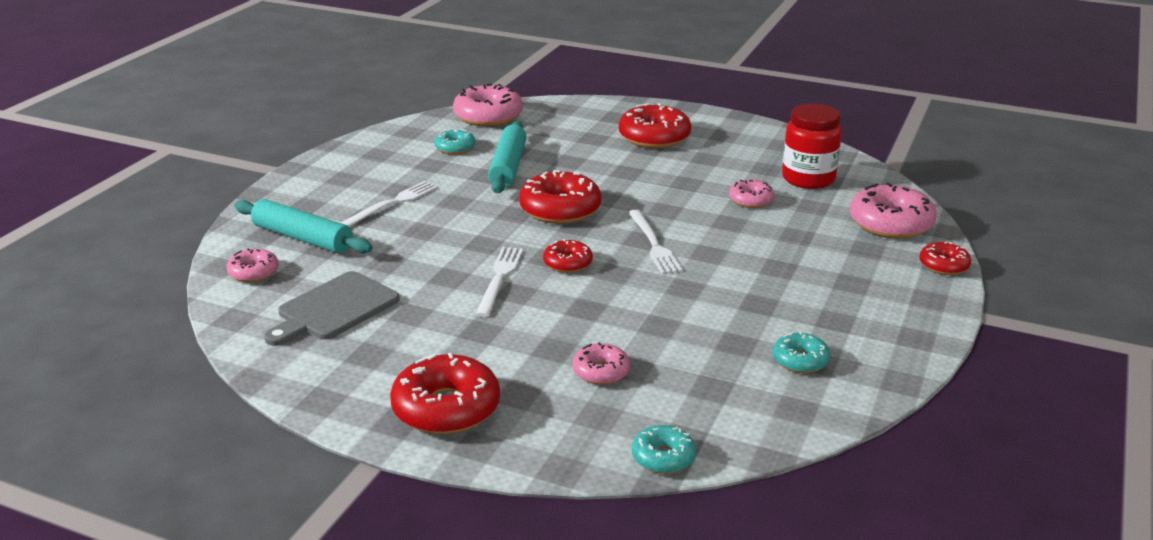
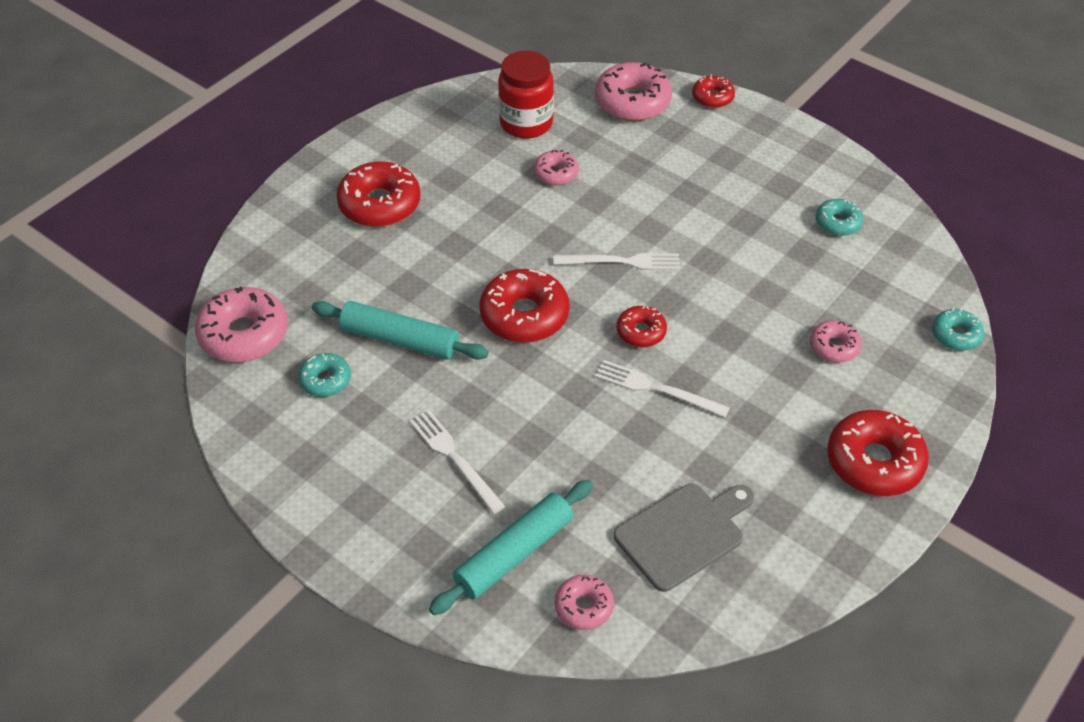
camera: 75 degrees left, 20 degrees up
(334, 309) = (683, 534): grey cutting board -> grey cutting board turned 90 degrees counterclockwise

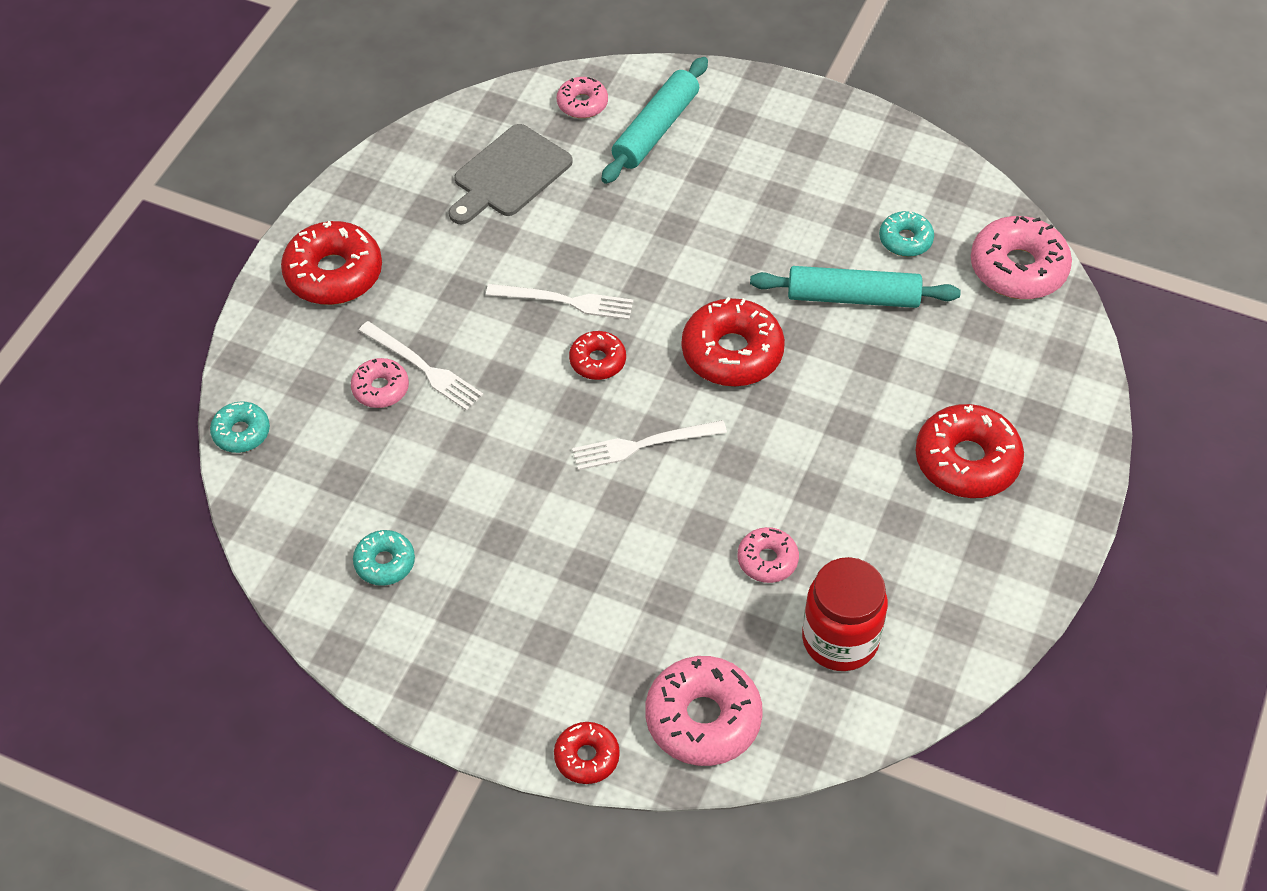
camera: 165 degrees right, 5 degrees up
(454, 458) = (742, 195): white fork -> white fork (423, 368)

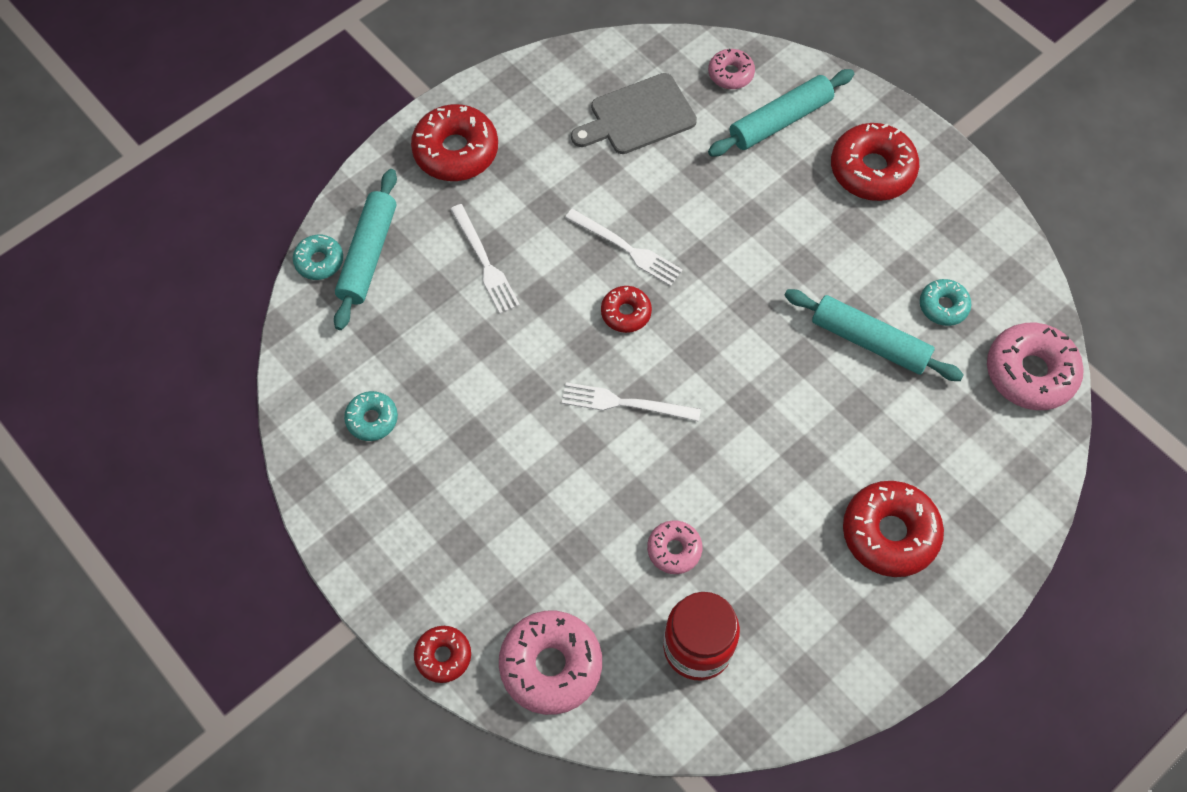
camera: 25 degrees right, 10 degrees up
(292, 407) = (368, 255): none -> turquoise rolling pin
(380, 389) = (442, 267): pink donut -> none
(732, 353) = (740, 351): red donut -> red donut (872, 170)

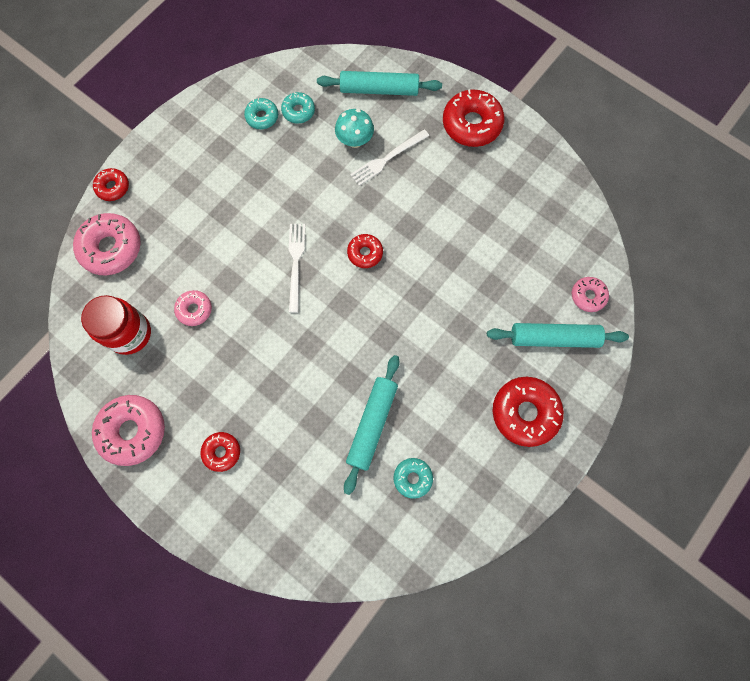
camera: 80 degrees right, 10 degrees up
(319, 261) = (369, 63): turquoise donut -> turquoise donut (298, 111)
(445, 299) = (355, 140): none -> turquoise mushroom
(626, 248) = (416, 246): white fork -> none
(638, 116) = (531, 236): grey cutting board -> none
(780, 120) = (554, 338): turquoise rolling pin -> turquoise rolling pin turned 45 degrees counterclockwise
(889, 533) = (222, 452): red donut -> red donut, size x0.56
(1030, 372) = (366, 550): pink donut -> pink donut (133, 431)

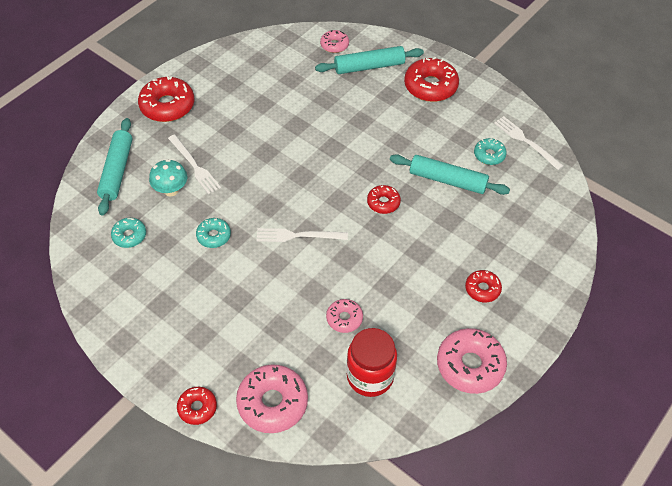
camera: 90 degrees left, 20 degrees down
(262, 117) = (130, 267): turquoise donut -> turquoise donut (214, 236)
(365, 253) = (290, 183): red donut -> red donut (383, 203)
(436, 528) = (526, 141): none -> white fork
(554, 338) = (369, 66): turquoise rolling pin -> turquoise rolling pin turned 75 degrees clockwise

